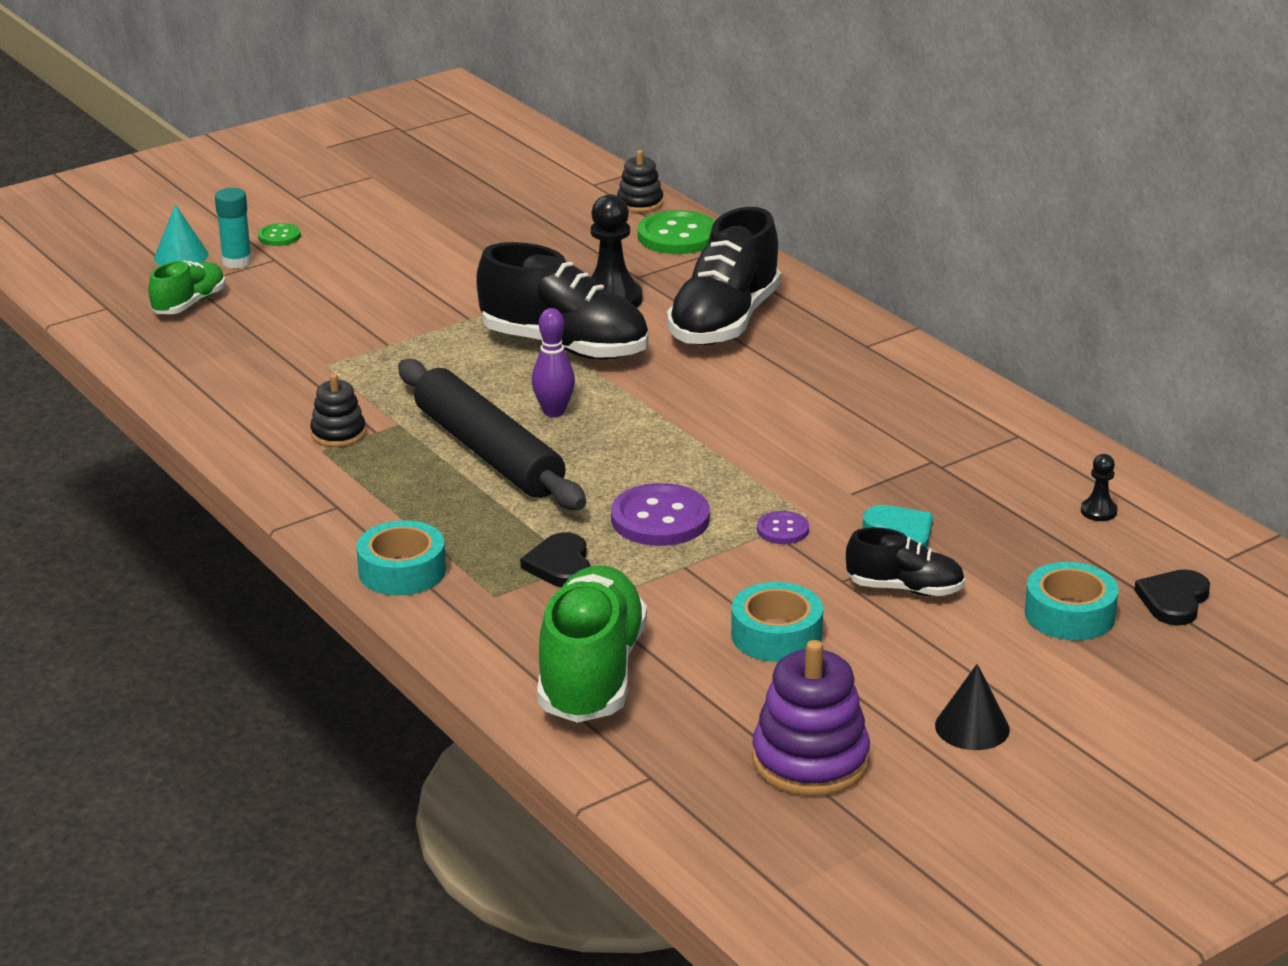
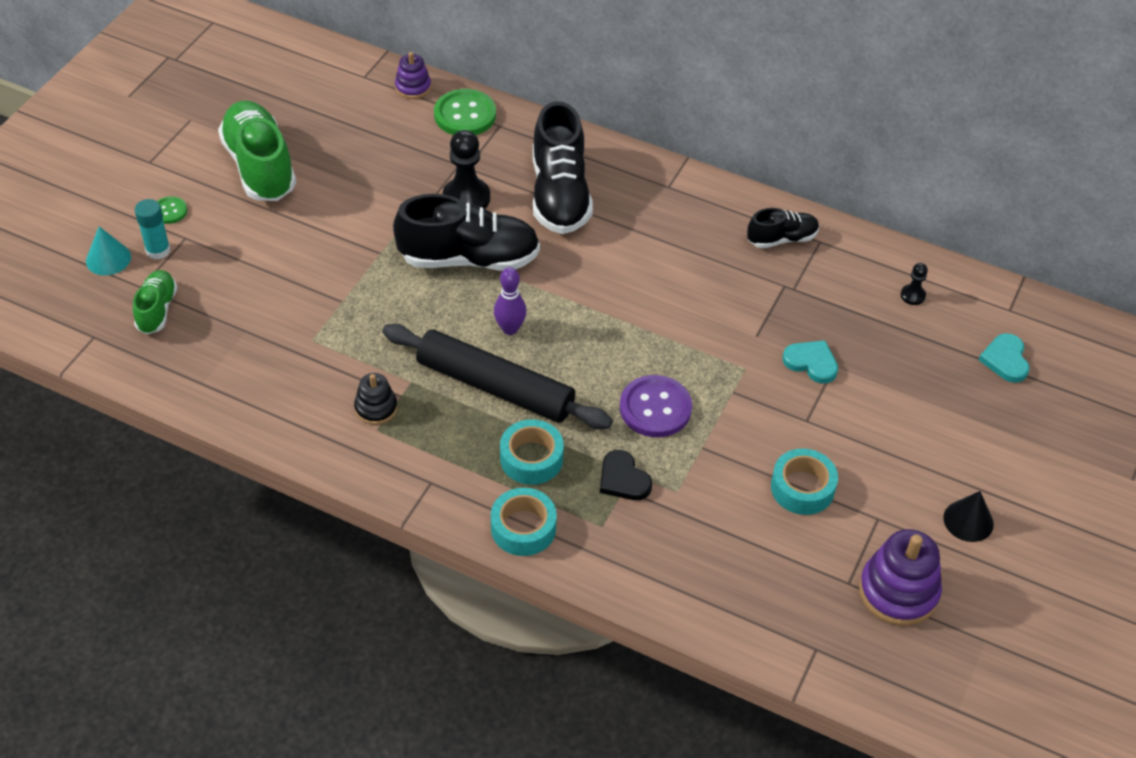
camera: 30 degrees left, 20 degrees up
(591, 674) = (716, 573): green shoe -> green shoe (260, 167)
(640, 203) = (413, 87): black stacking toy -> purple stacking toy
(782, 530) = (739, 388): purple button -> none
(905, 589) = (849, 413): black shoe -> black shoe (782, 239)
(1069, 614) = (957, 396): turquoise tape -> turquoise tape (531, 458)
(1174, 600) = (1005, 360): black heart -> turquoise heart

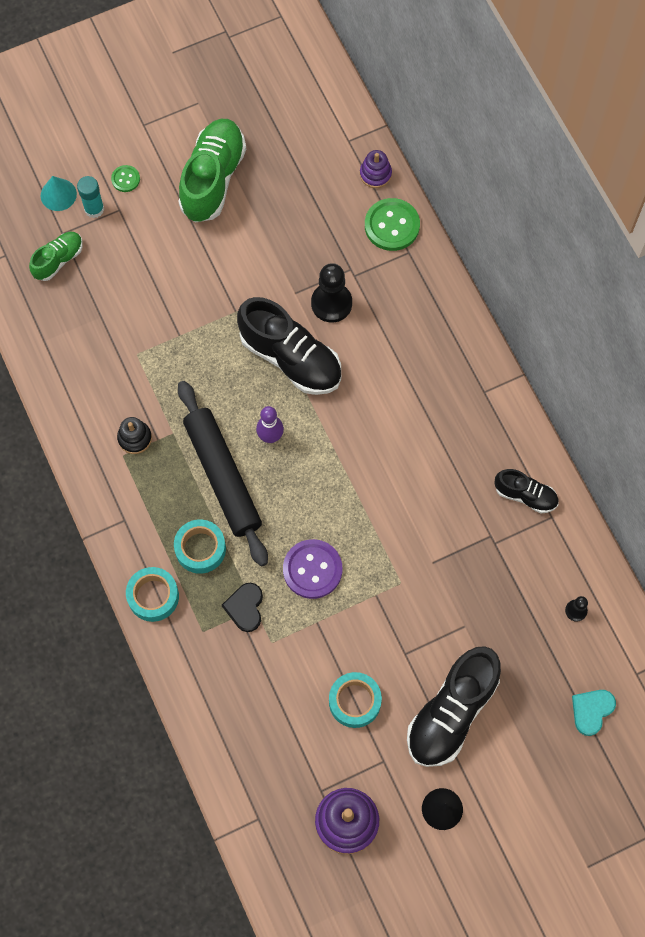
camera: 40 degrees right, 20 degrees up
(559, 195) = (399, 345): black shoe -> black shoe (451, 712)
(811, 363) = (450, 612): turquoise heart -> none

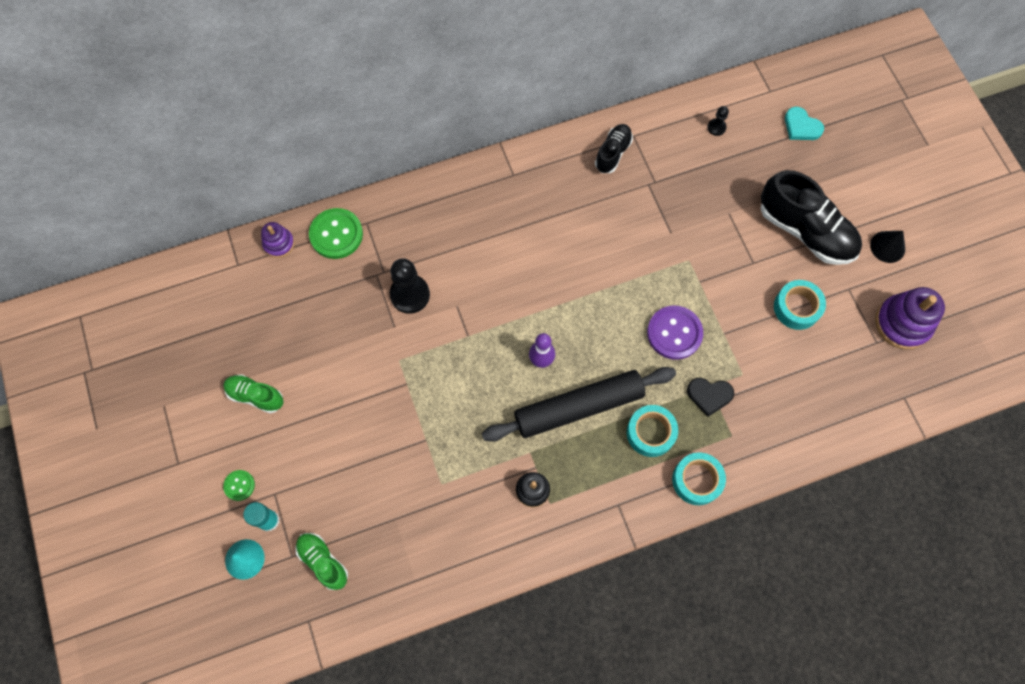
camera: 85 degrees left, 0 degrees up
(213, 179) = (255, 396): green shoe -> green shoe, size x0.54
(291, 358) = (462, 336): black shoe -> none

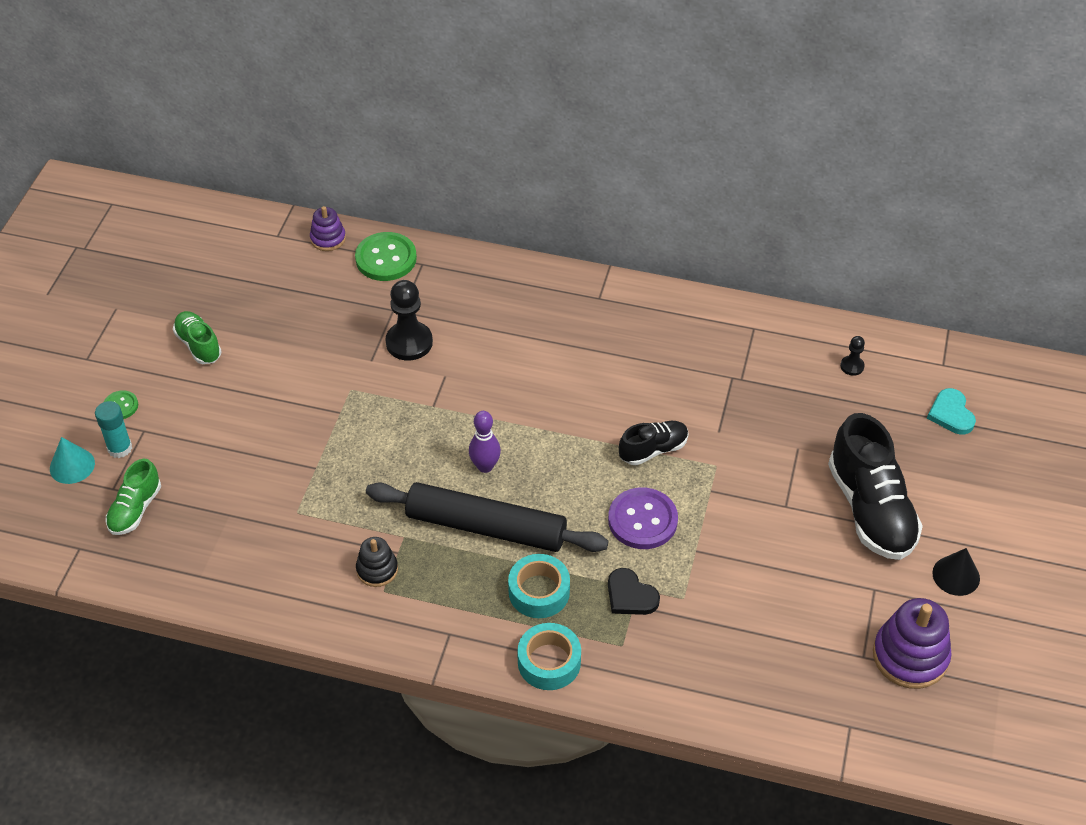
camera: 35 degrees right, 20 degrees down
(323, 561) = (135, 509): green shoe -> green shoe turned 150 degrees counterclockwise
(613, 153) = (718, 332): black shoe -> black shoe (653, 450)
(796, 307) = (798, 573): turquoise tape -> none

